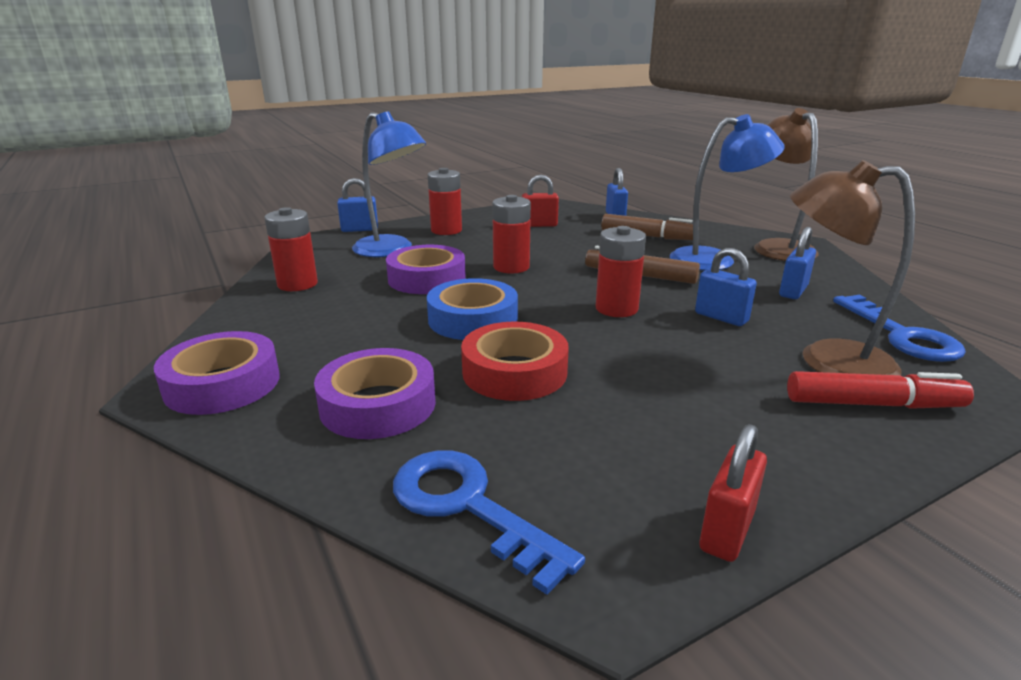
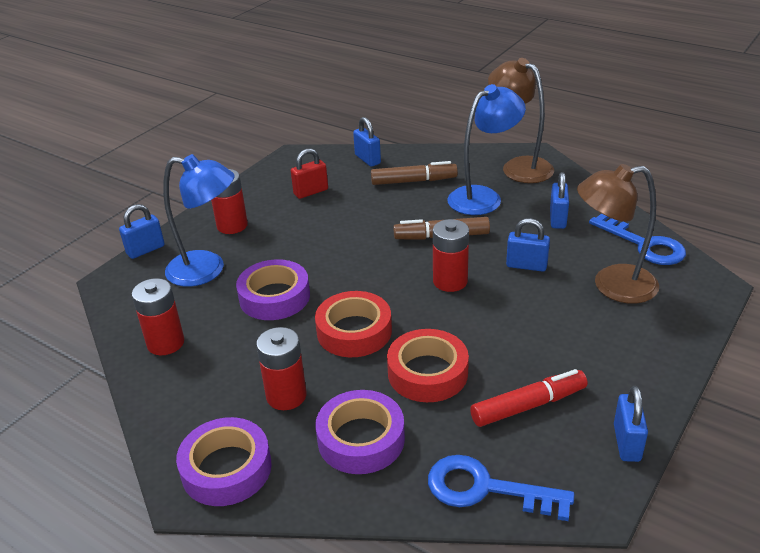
camera: 25 degrees left, 10 degrees up
(473, 319) = (354, 331): blue tape -> red tape
(511, 267) = (333, 258): red battery -> red battery (286, 396)
(726, 531) = (626, 443): red padlock -> blue padlock
(872, 404) = (653, 316): red marker -> red marker (528, 405)

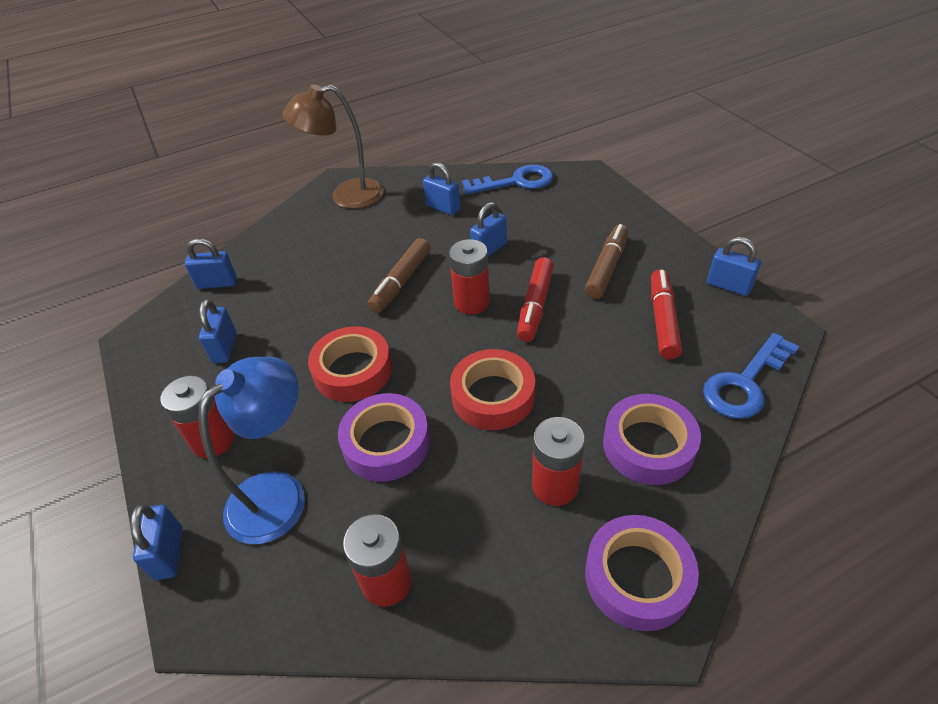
camera: 60 degrees left, 10 degrees up
(311, 192) = (225, 348): red padlock -> blue padlock
(413, 181) = (294, 266): brown marker -> brown marker (606, 268)
(427, 373) = (586, 365): red tape -> red tape (353, 370)
(477, 318) = (535, 305): none -> red marker
(483, 197) = (368, 234): blue lamp -> none
(612, 285) = (551, 217): brown lamp -> none

